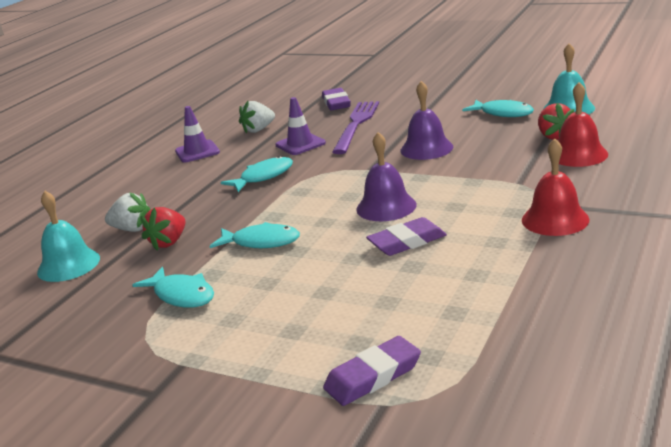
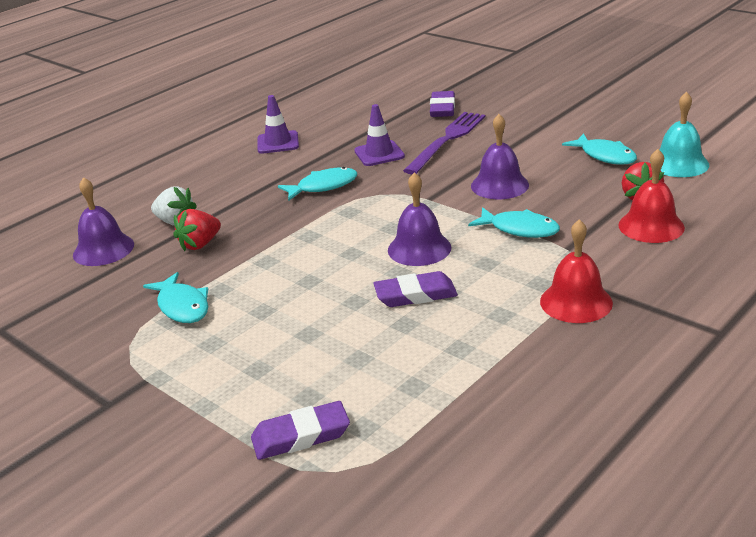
camera: 15 degrees right, 5 degrees up
(68, 265) = (103, 249): turquoise bell -> purple bell
(258, 130) = (349, 127): white strawberry -> none
(261, 242) = (281, 263): turquoise fish -> turquoise fish (519, 229)

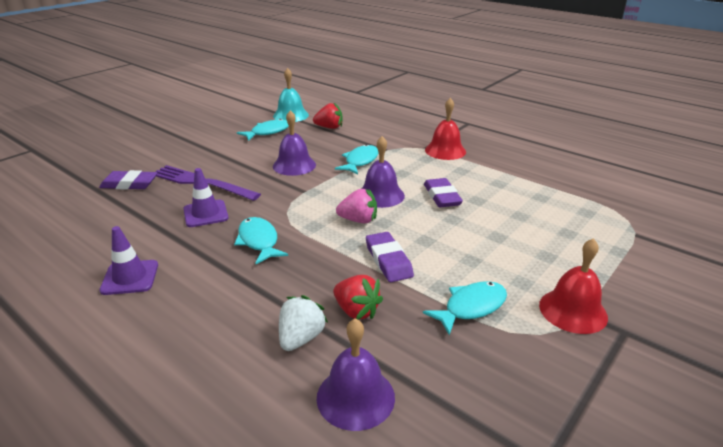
camera: 95 degrees left, 0 degrees up
(301, 436) = (606, 233): purple eraser -> purple eraser (388, 260)
(358, 237) = (358, 220): none -> pink strawberry
(651, 226) = (364, 128): red bell -> red bell (573, 310)

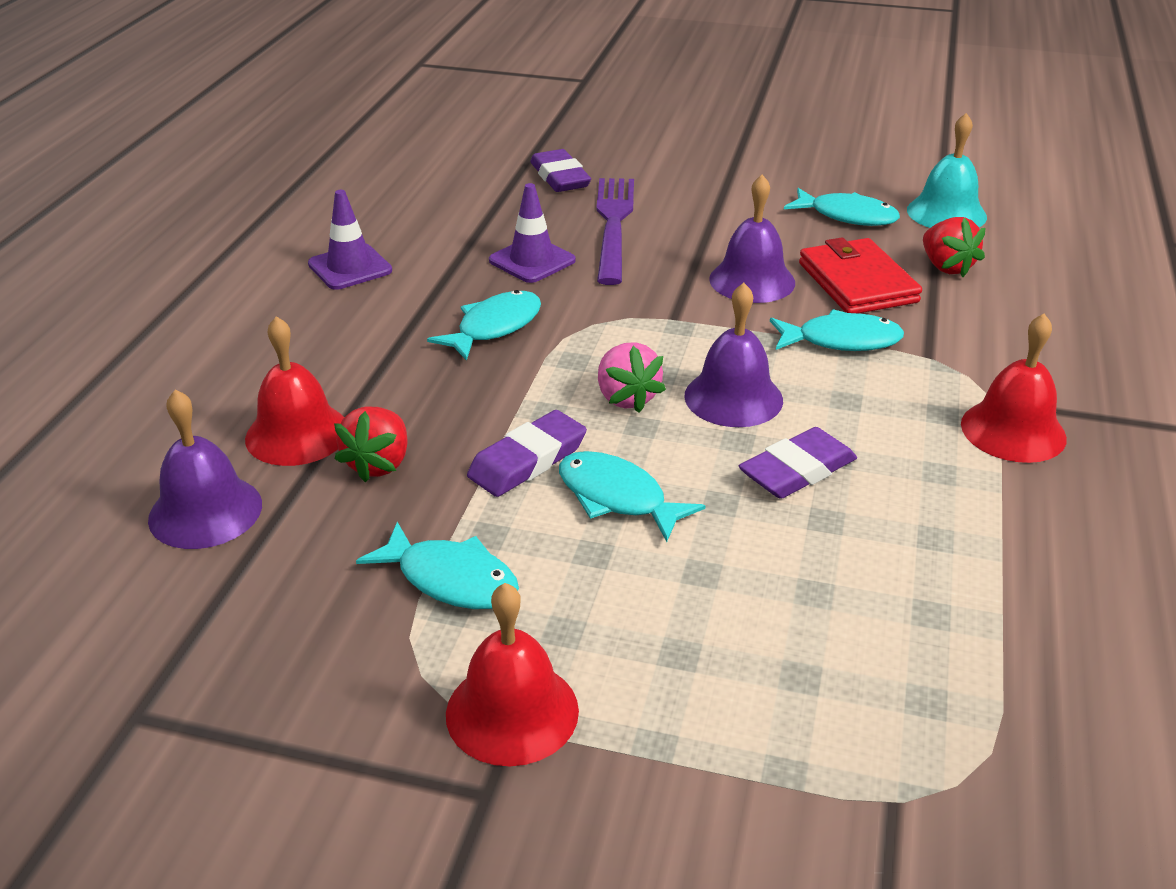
camera: 65 degrees right, 5 degrees up
(301, 338) = (297, 434): white strawberry -> red bell
(321, 146) = (857, 282): none -> red wallet
(434, 243) = (617, 497): none -> turquoise fish

